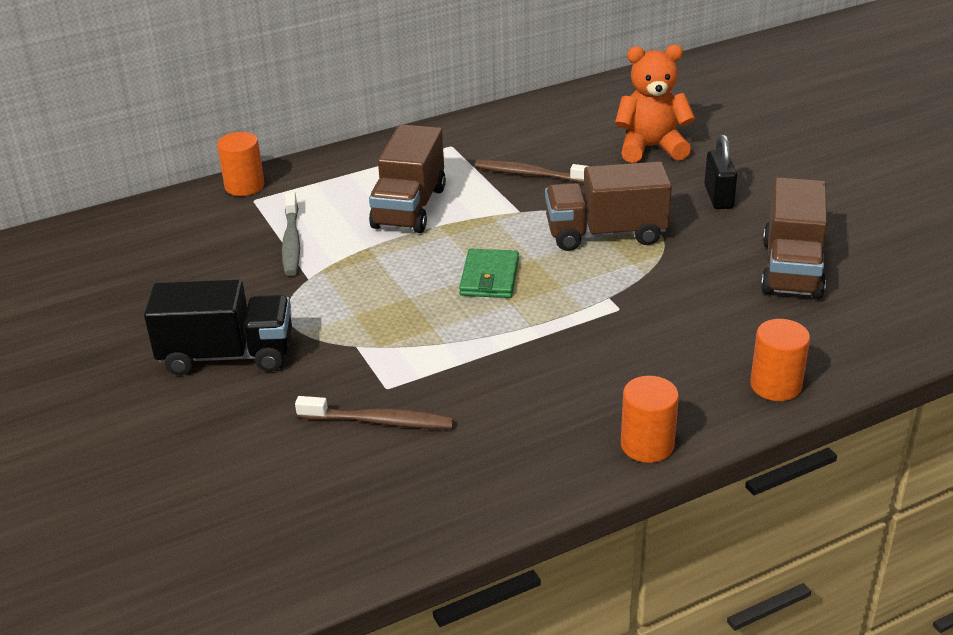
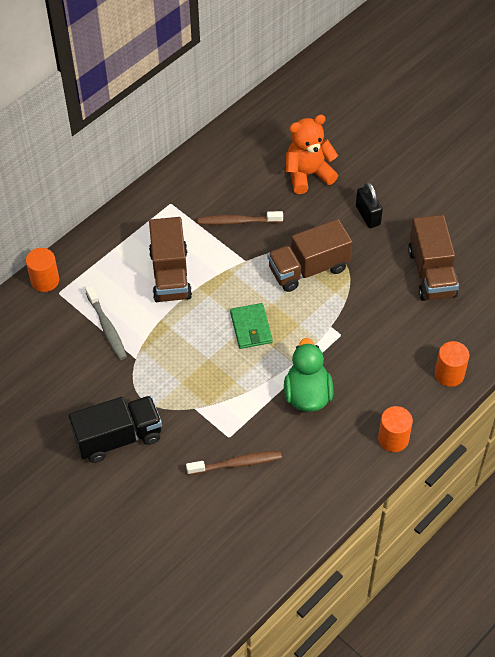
camera: 20 degrees left, 20 degrees up
(533, 364) = (307, 394): none -> green duck

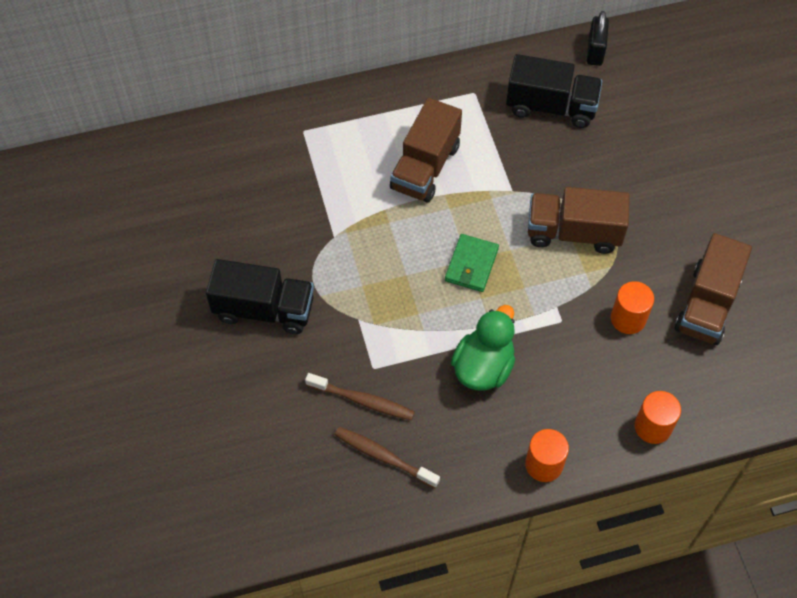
camera: 30 degrees right, 5 degrees up
(45, 280) = (298, 112): orange cylinder -> orange cylinder (628, 318)
(107, 327) = (326, 190): grey toothbrush -> none
(233, 187) = (551, 107): none -> black truck
(237, 221) = (531, 145): brown toothbrush -> brown toothbrush (383, 456)
(308, 174) = (640, 130): orange teddy bear -> none
(368, 215) = (676, 206): black padlock -> black padlock (595, 51)

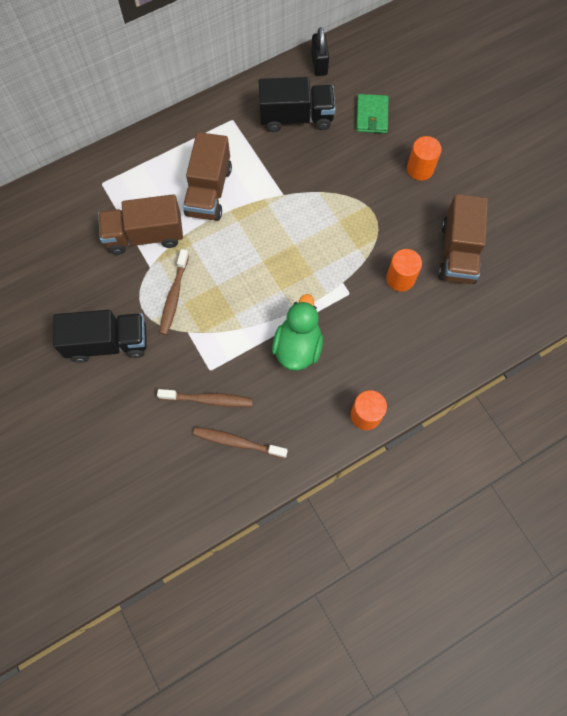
camera: 15 degrees left, 10 degrees up
(353, 276) = (174, 296): none -> brown toothbrush
(471, 265) = (266, 264): green wallet -> green wallet (371, 115)
(573, 232) = (340, 218): brown truck -> brown truck (145, 235)
(653, 427) = (441, 362): orange cylinder -> orange cylinder (420, 169)

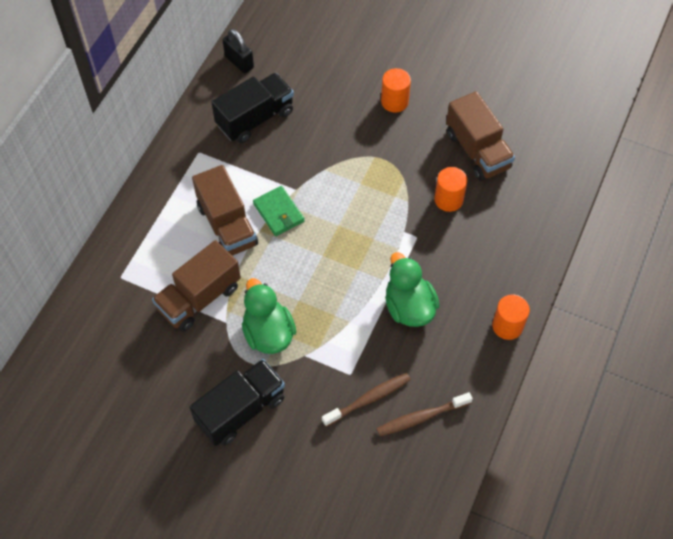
camera: 35 degrees left, 10 degrees down
(174, 296) = (268, 333): brown toothbrush -> green duck
(371, 115) = (319, 80): green wallet -> green wallet (278, 212)

